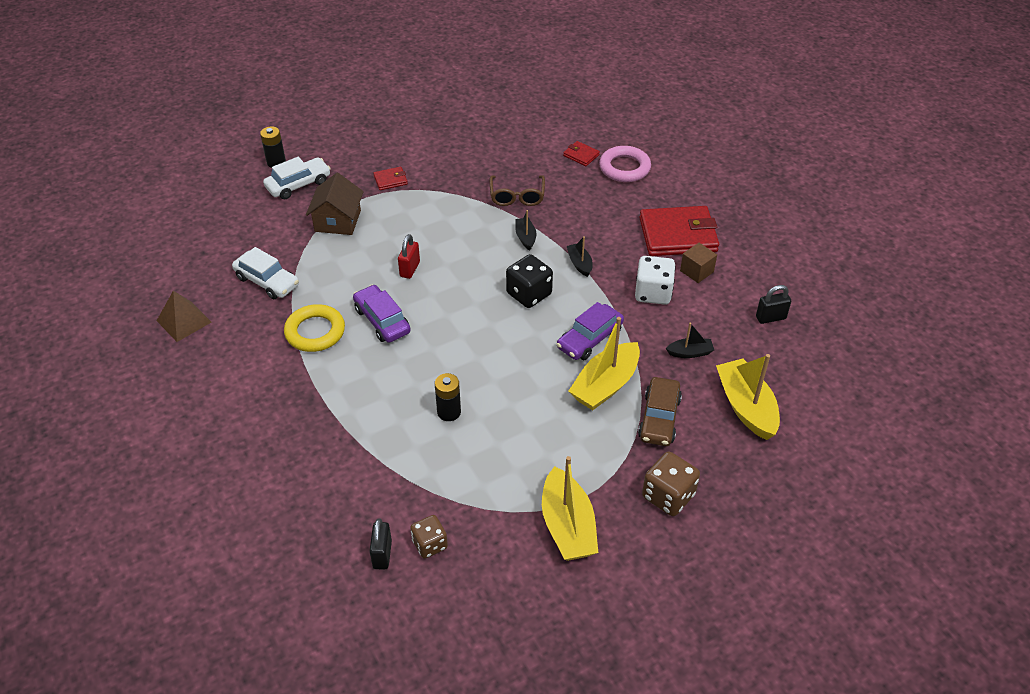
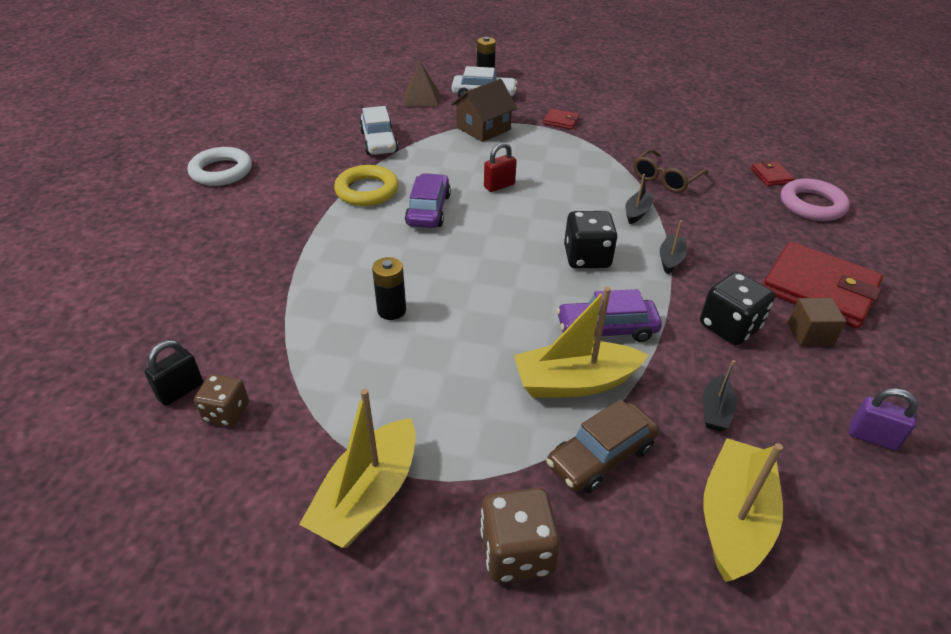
camera: 40 degrees right, 5 degrees down
(168, 387) = (221, 171): none -> white ring
(184, 321) = (290, 138): brown pyramid -> brown pyramid (421, 98)
(653, 293) = (729, 326): white dice -> black dice
(690, 353) = (715, 410): black boat -> black boat turned 75 degrees clockwise
(770, 318) = (872, 437): black padlock -> purple padlock

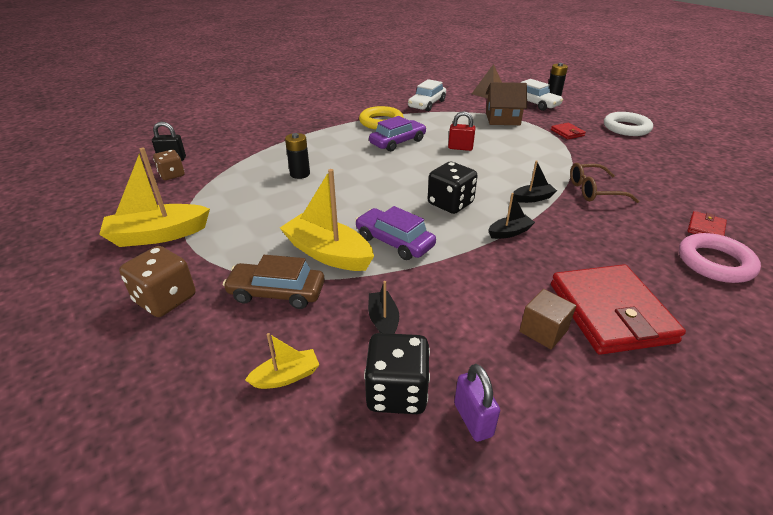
camera: 45 degrees right, 5 degrees down
(221, 171) = (329, 90): white ring -> white ring (626, 128)
(715, 410) = (383, 321): black boat -> black boat turned 105 degrees clockwise
(729, 326) = (483, 288): black dice -> black dice (397, 392)
(734, 519) = (286, 376): yellow boat -> yellow boat, size x0.51

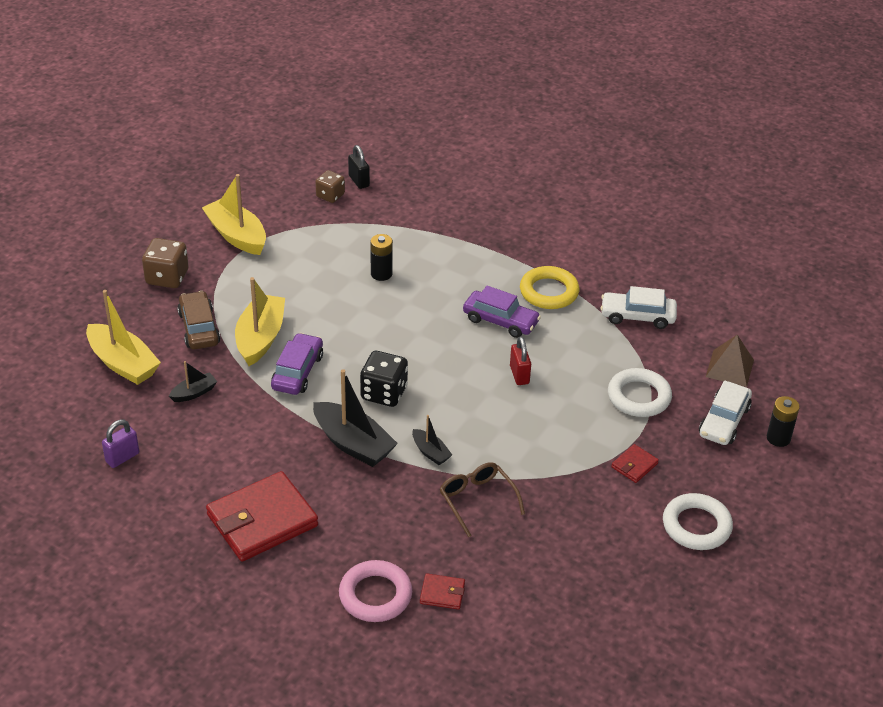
camera: 65 degrees right, 5 degrees up
(286, 376) = (123, 363): yellow boat -> yellow boat, size x1.96
(397, 392) = (130, 417): black dice -> none
(502, 119) = (639, 397): brown house -> white ring
(509, 232) = (353, 444): black boat -> black boat, size x1.96
(543, 331) = (221, 482): brown cube -> none

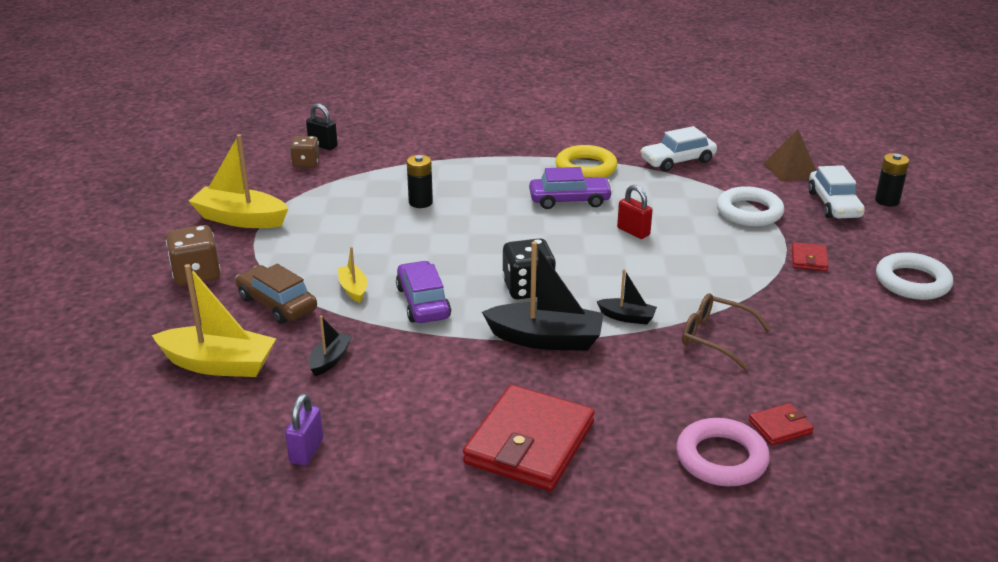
camera: 30 degrees left, 10 degrees down
(260, 338) = (353, 289): yellow boat -> yellow boat, size x0.51

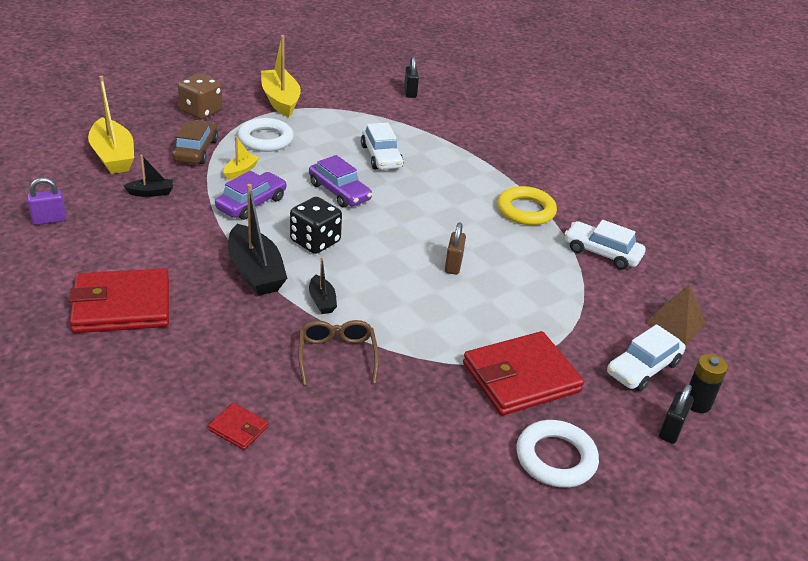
camera: 50 degrees right, 5 degrees up
(306, 163) = (378, 95): brown dice -> none
(420, 202) = (381, 156): black battery -> white car
(569, 200) = (464, 219): purple car -> purple car (339, 192)
(633, 232) = (453, 265): red padlock -> brown padlock
(721, 458) = (171, 406): pink ring -> none
(749, 212) = (563, 319): white ring -> white ring (265, 139)
(809, 259) = (521, 377): red wallet -> red wallet, size x2.25
(909, 223) = (671, 430): none -> black padlock

